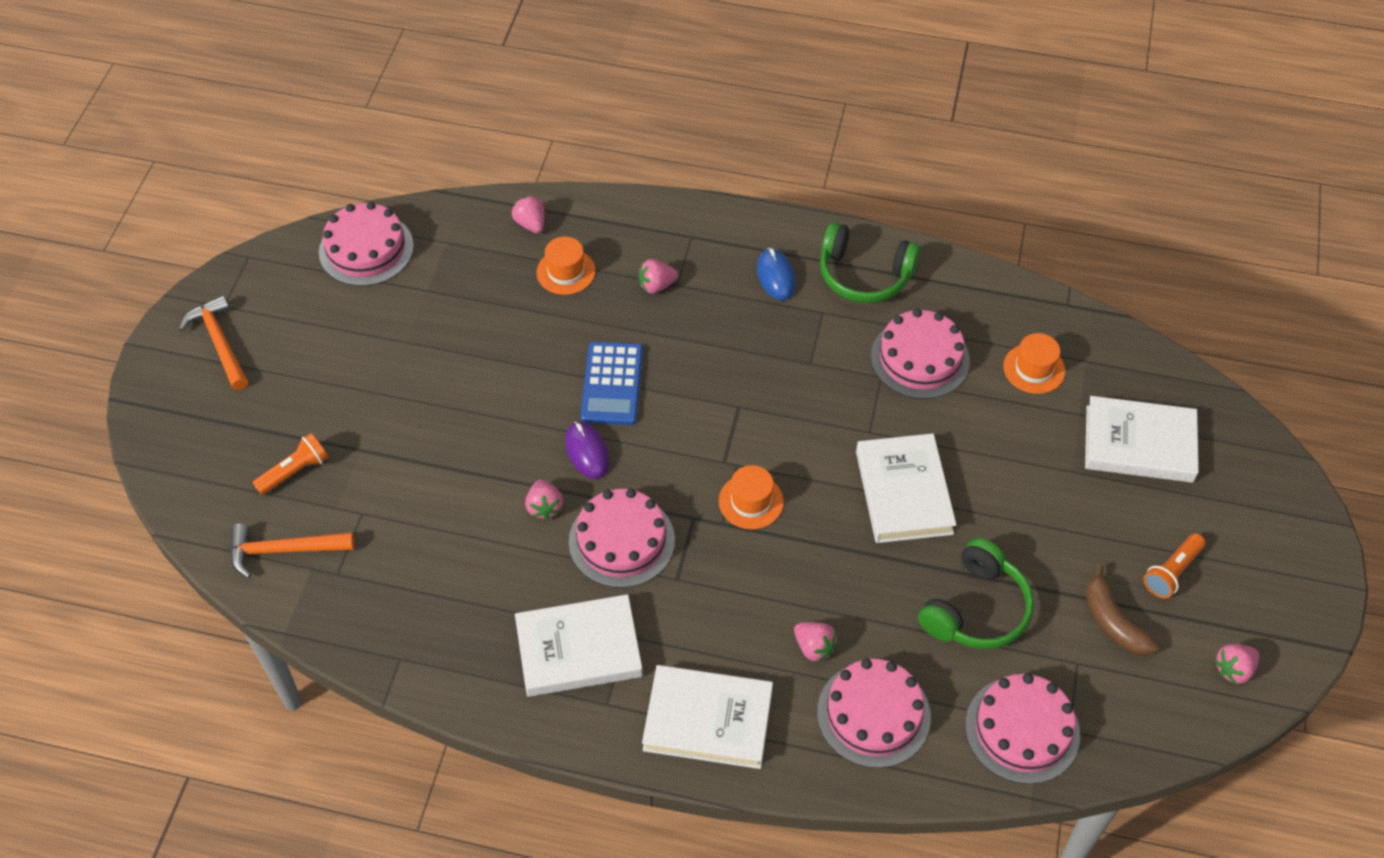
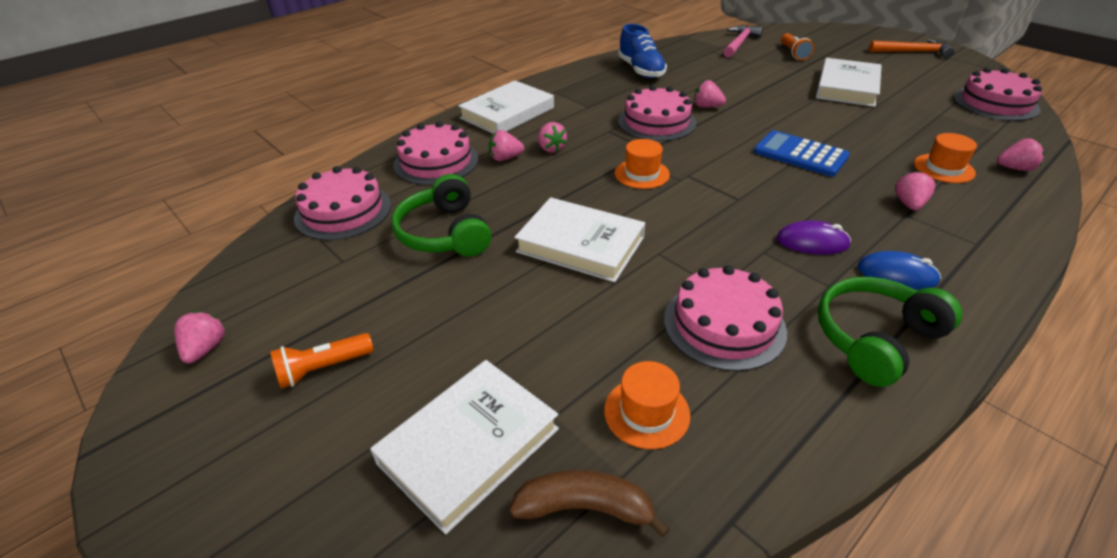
camera: 125 degrees right, 15 degrees down
(284, 550) = (740, 43): orange hammer -> pink hammer
(467, 632) = (641, 70): none -> blue shoe
(579, 649) = (596, 92): white book -> white book (847, 87)
(587, 452) = (741, 130): purple mouse -> purple mouse (812, 242)
(760, 614) = (551, 148): none -> pink strawberry
(1113, 622) = (340, 299): brown banana -> brown banana (584, 508)
(1172, 572) = (323, 369): orange flashlight -> orange flashlight turned 105 degrees counterclockwise

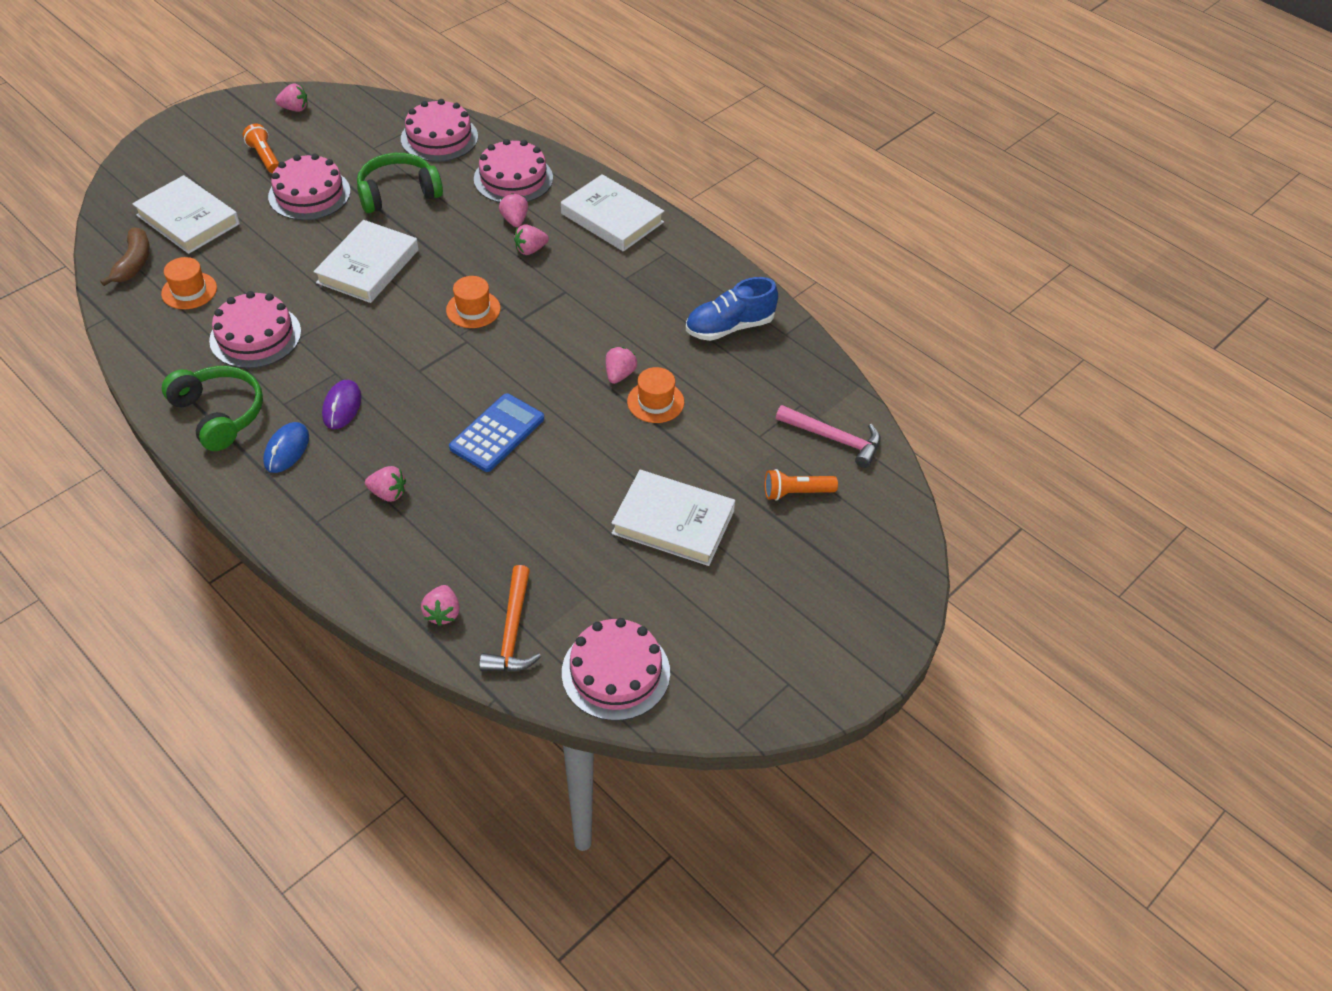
camera: 85 degrees right, 10 degrees up
(656, 122) = (583, 329): pink cake -> pink cake (309, 194)
(913, 52) = (809, 644): orange hammer -> orange hammer (512, 631)
(943, 168) = (452, 547): orange hat -> orange hat (655, 402)

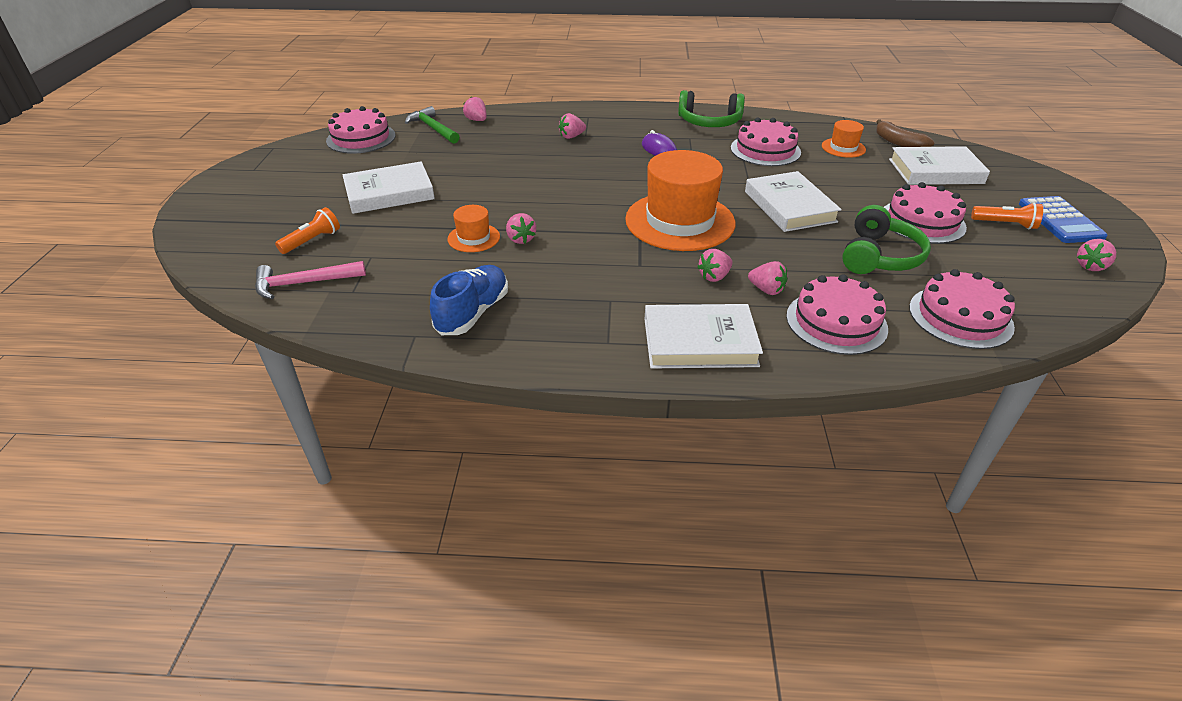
camera: 140 degrees right, 10 degrees down
(287, 449) = (651, 127): blue mouse -> none
(473, 309) = (679, 221): orange hat -> orange hat, size x2.17
(497, 433) = (554, 178): blue calculator -> blue calculator (1060, 220)
(512, 631) = (433, 128): orange hammer -> green hammer
(530, 250) = (714, 277): pink strawberry -> pink strawberry turned 150 degrees counterclockwise

